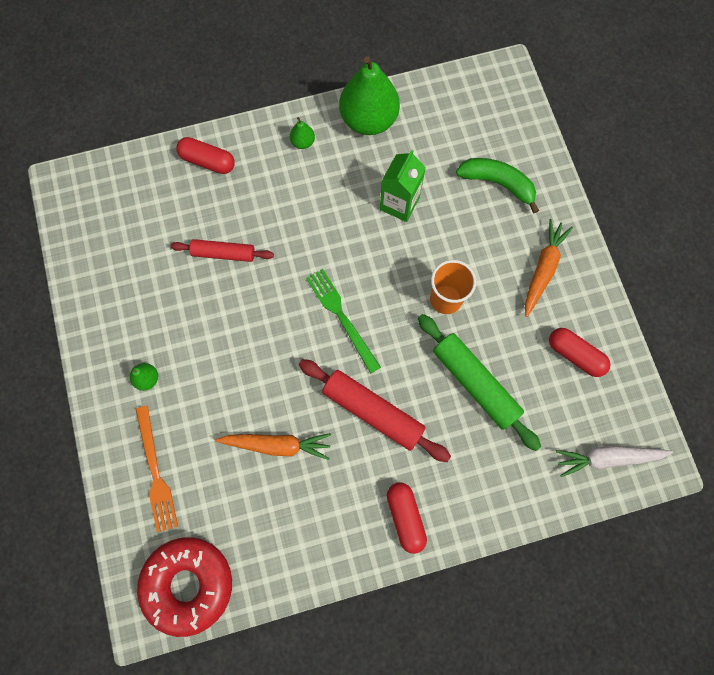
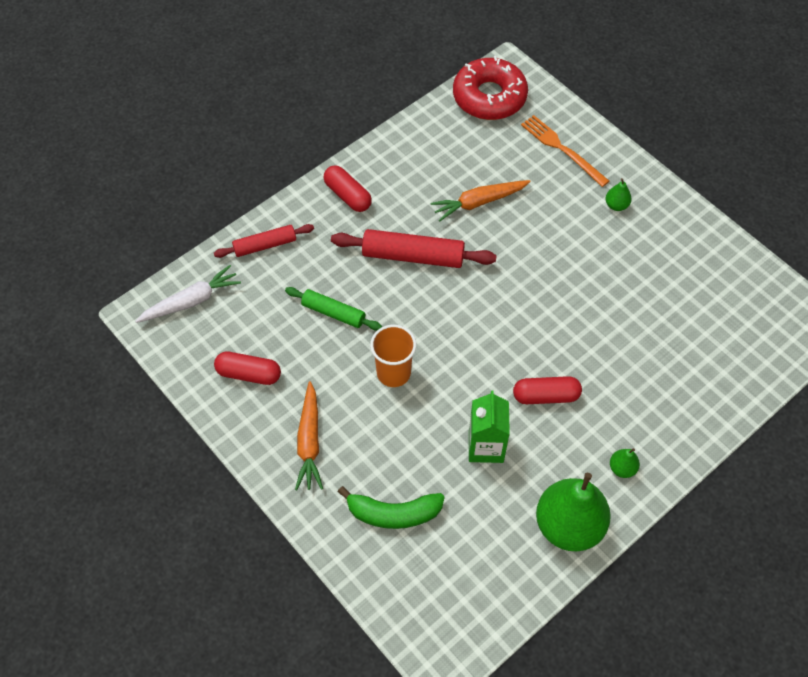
camera: 155 degrees right, 15 degrees down
(208, 161) = (702, 406): red capsule -> red capsule (546, 396)
(223, 253) = (624, 327): red rolling pin -> red rolling pin (265, 245)
(341, 317) = (482, 318): green fork -> none
(475, 383) = (333, 313): green rolling pin -> green rolling pin, size x0.63

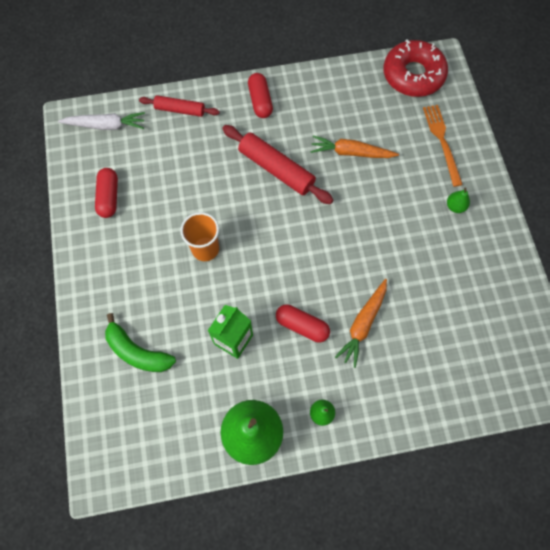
camera: 30 degrees right, 10 degrees up
(249, 374) = (109, 197): red capsule -> red capsule turned 45 degrees clockwise
(309, 441) = (116, 267): orange carrot -> orange carrot (363, 324)
(333, 313) = (193, 183): green rolling pin -> none

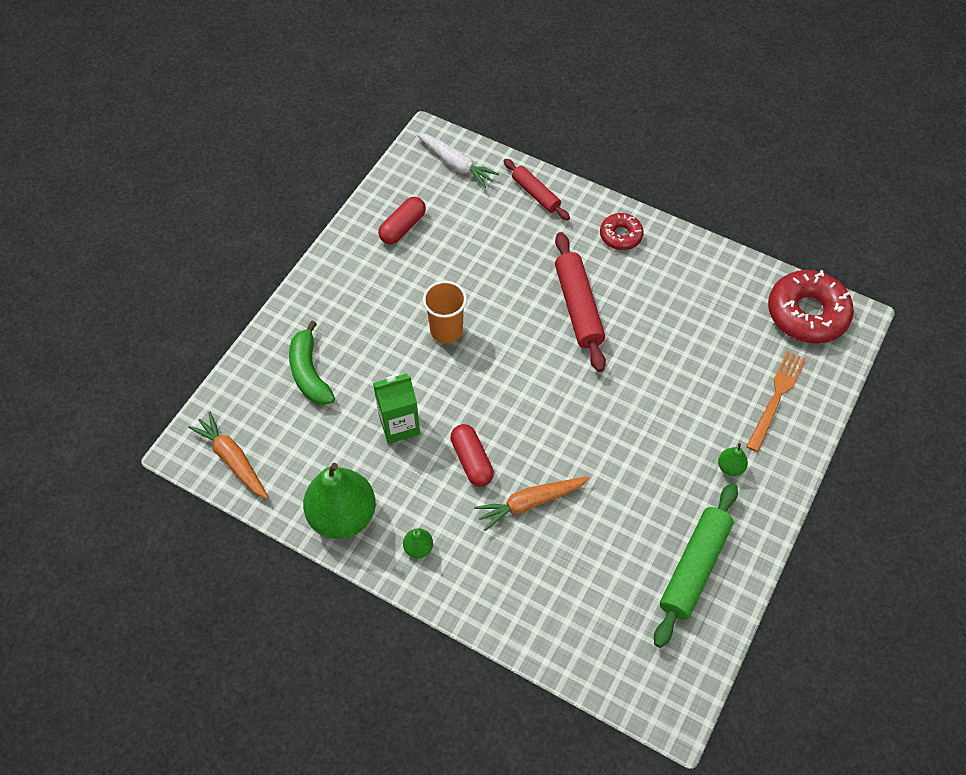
camera: 40 degrees right, 10 degrees down
(260, 101) = (620, 235): red capsule -> red donut
(351, 152) = (668, 342): orange carrot -> orange carrot (233, 459)
(490, 286) = (694, 567): none -> green rolling pin

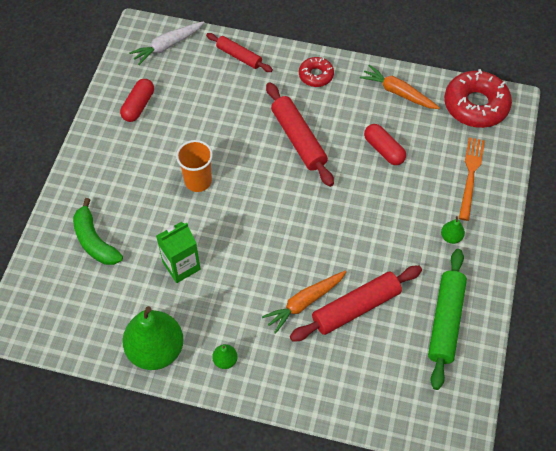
camera: 15 degrees left, 0 degrees up
(233, 459) = (50, 327): orange carrot -> orange carrot (398, 92)
(456, 164) = (167, 46): white carrot -> white carrot turned 120 degrees clockwise
(471, 460) = (248, 280): red capsule -> red capsule (383, 150)
(590, 524) = (356, 307): none -> red rolling pin

